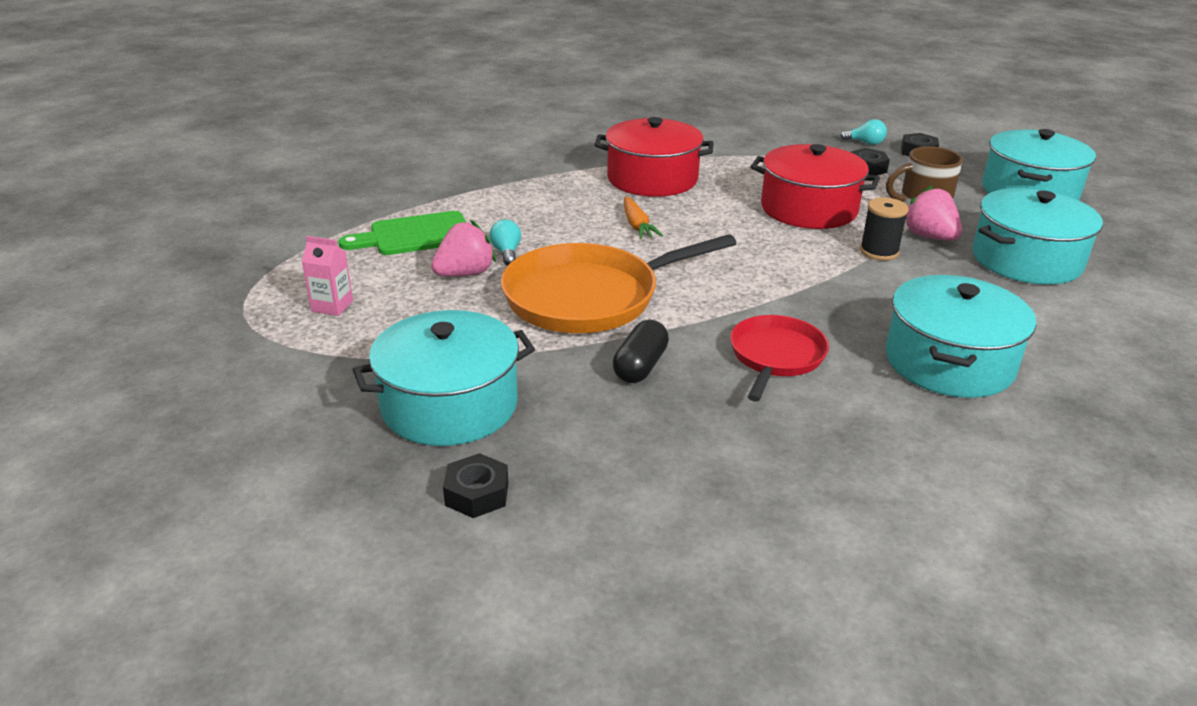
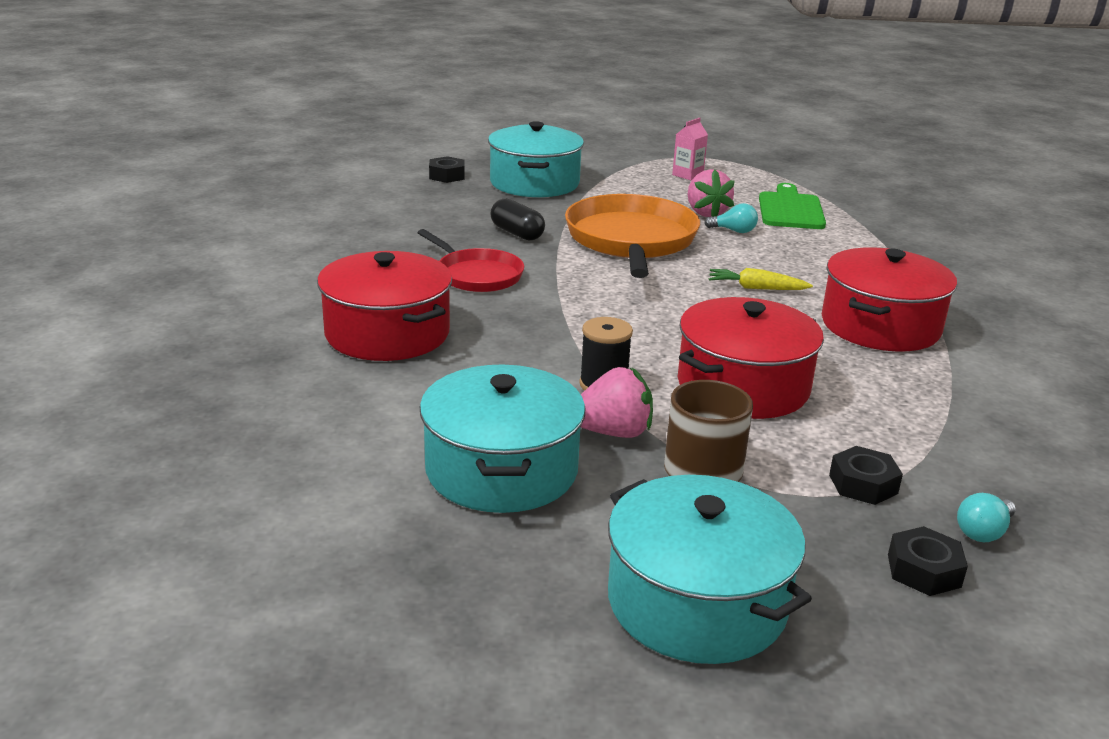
camera: 115 degrees right, 5 degrees down
(637, 225) = (756, 288): orange carrot -> yellow carrot
(949, 362) = (387, 333): turquoise pot -> red pot

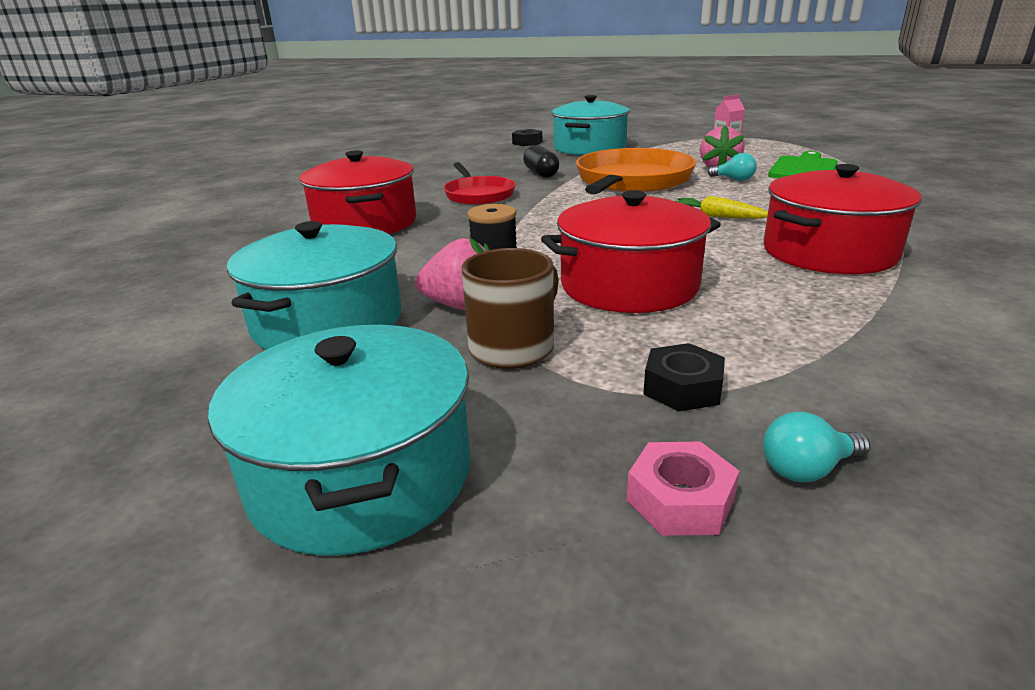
camera: 25 degrees right, 0 degrees up
(924, 570) = (680, 500): black nut -> pink nut

